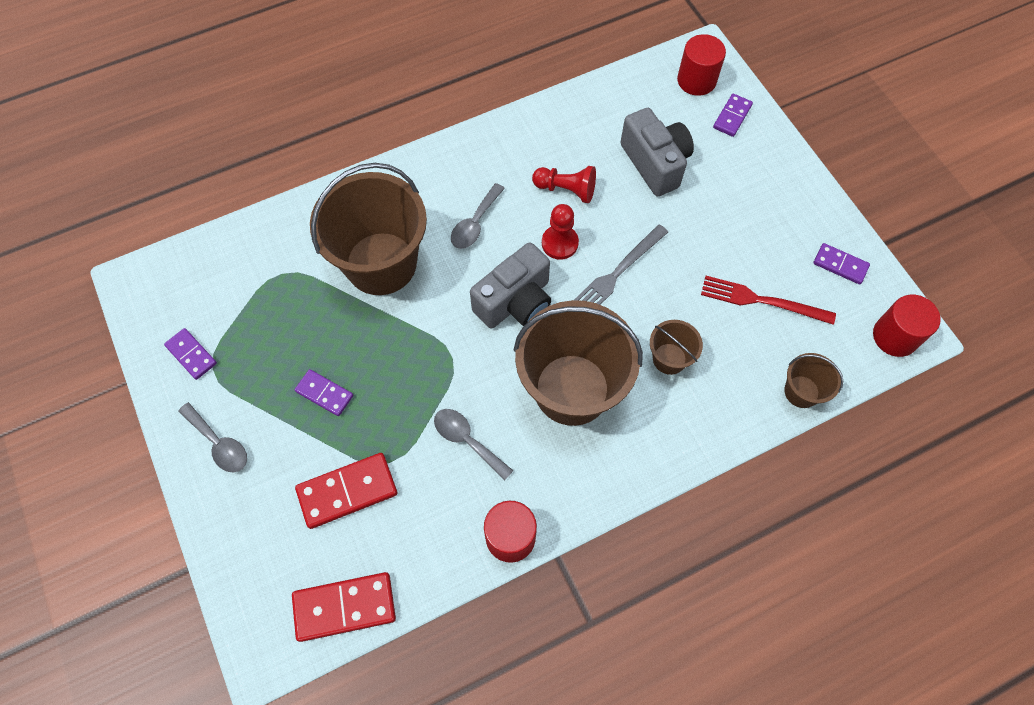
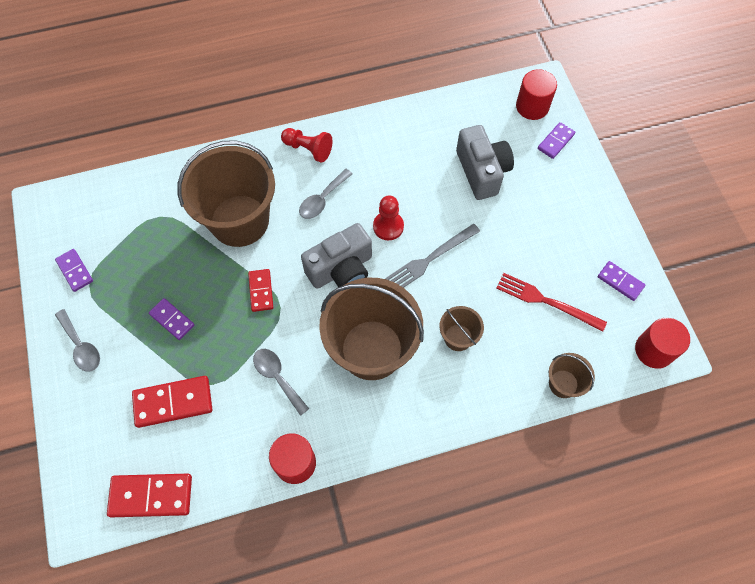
camera: 10 degrees right, 0 degrees up
(425, 342) = (261, 291): none -> red domino
(566, 190) = (403, 183): red pawn -> red pawn (308, 149)

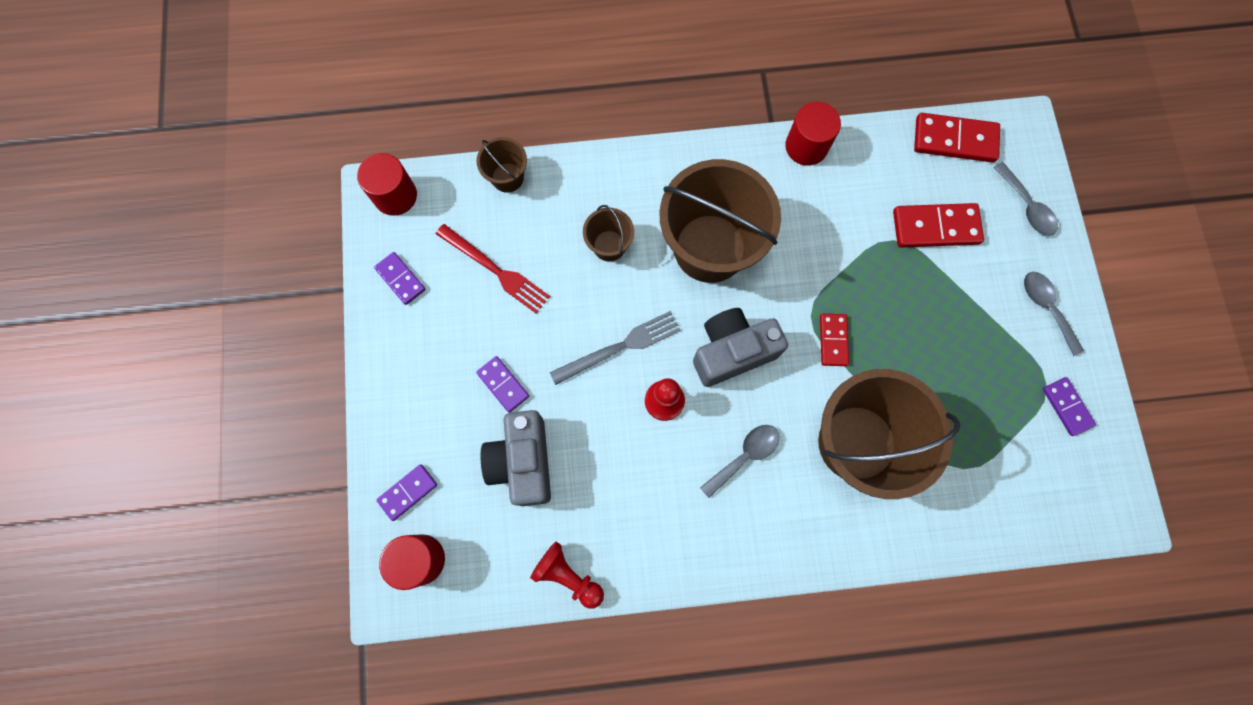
camera: 170 degrees left, 10 degrees up
(172, 319) = (940, 322): purple domino -> purple domino (503, 384)
(277, 377) = (819, 235): grey spoon -> grey spoon (1026, 206)
(308, 149) = (756, 542): red pawn -> red pawn (568, 575)

